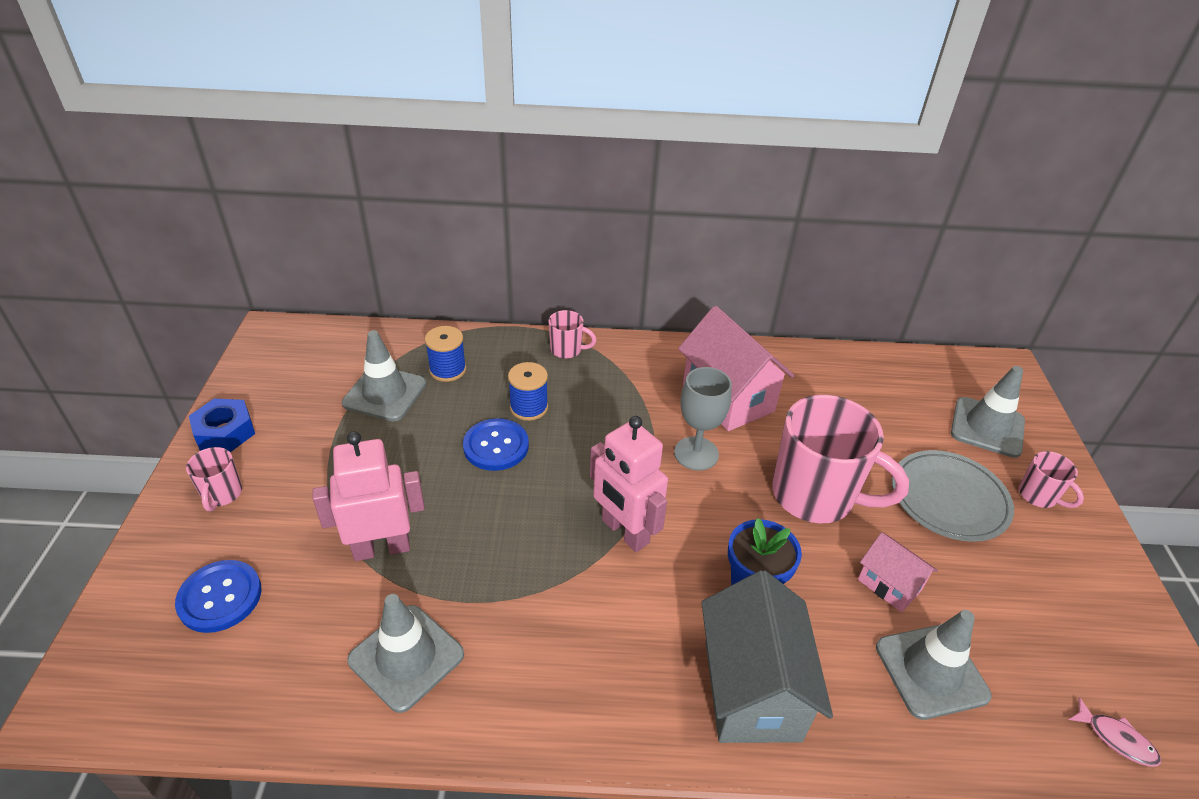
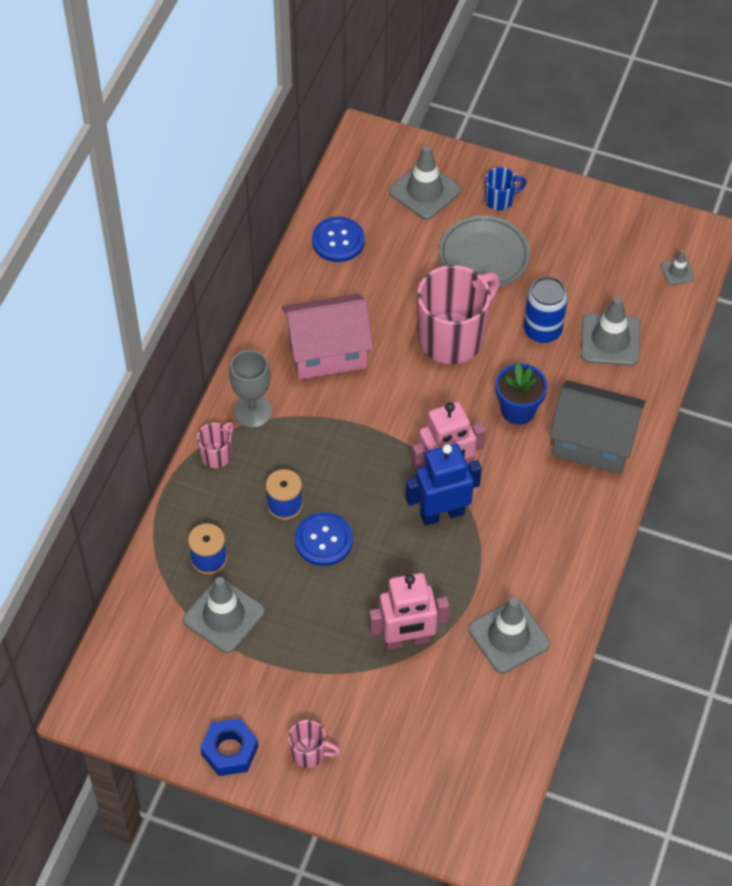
camera: 70 degrees left, 15 degrees up
(220, 597) = (418, 754): blue button -> blue button (338, 241)
(381, 548) = (407, 640): pink robot -> pink robot turned 105 degrees counterclockwise
(568, 541) = (442, 513): none -> blue robot
(696, 453) = (383, 399): grey goblet -> grey goblet (252, 411)
(889, 584) = (542, 330): pink house -> blue can
(1038, 496) = (500, 200): pink mug -> blue mug
(1116, 739) = (677, 272): pink fish -> grey traffic cone

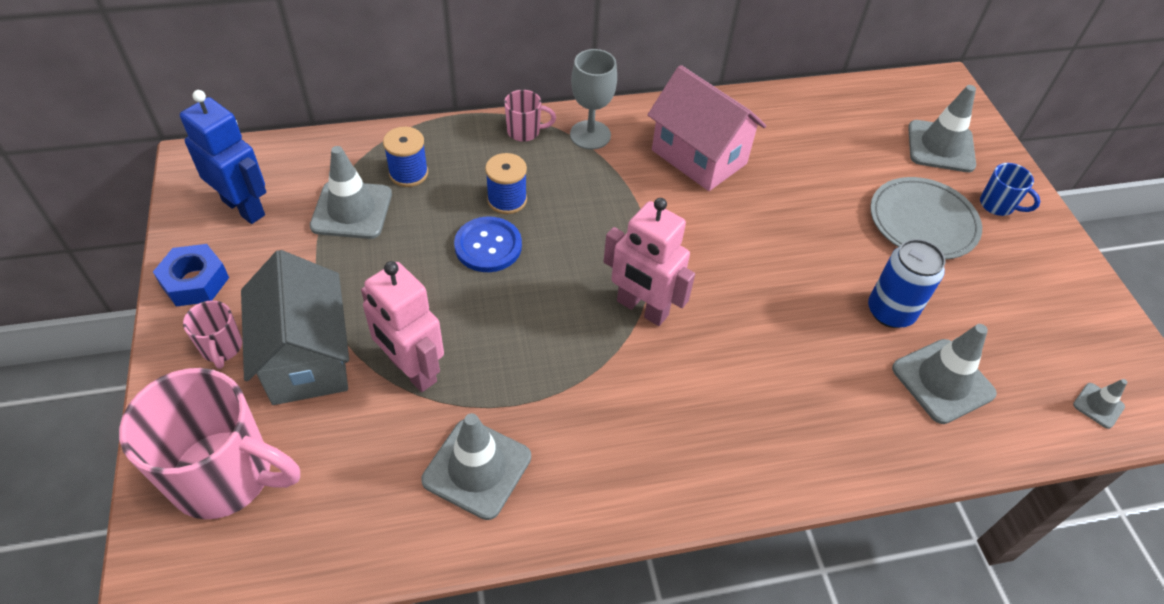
camera: 55 degrees right, 5 degrees down
(338, 241) = (822, 113): blue button -> none
(442, 513) = (592, 328): blue robot -> blue robot (244, 207)
(453, 337) = (806, 241): pink mug -> pink mug (225, 476)
(518, 410) = (774, 336): blue flower pot -> none
(593, 442) = (798, 429): grey house -> grey house (307, 358)

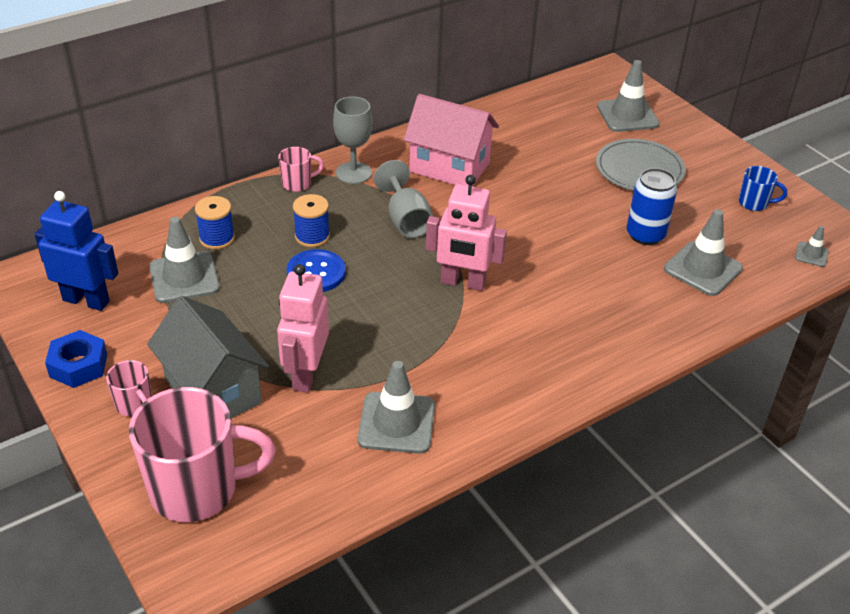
camera: 20 degrees left, 10 degrees down
(412, 370) = (306, 374): pink robot -> pink robot turned 75 degrees clockwise
(618, 209) = (406, 220): none -> grey goblet
(997, 205) = (686, 145): blue mug -> blue mug (754, 203)

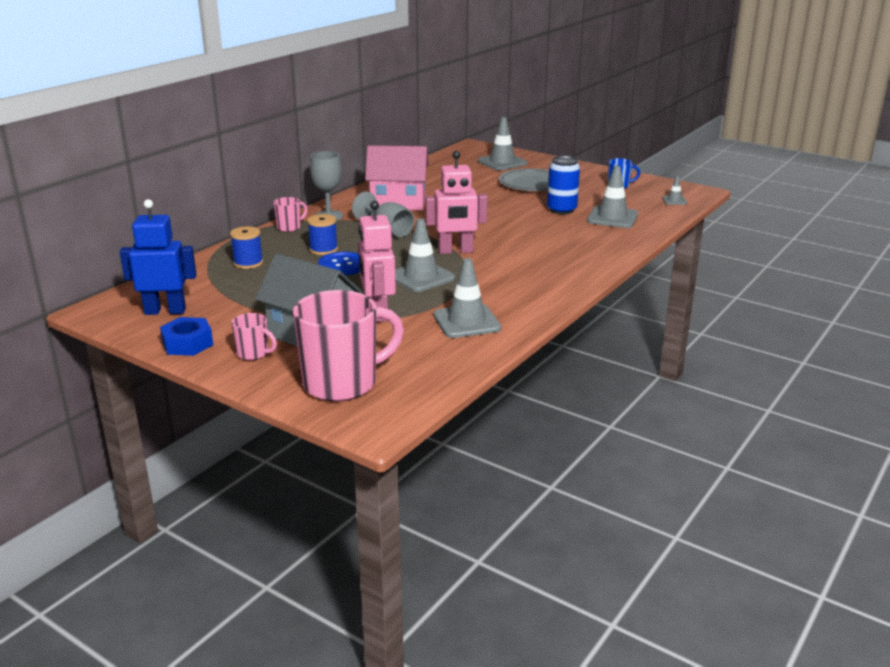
camera: 20 degrees left, 15 degrees down
(184, 278) = (238, 286): grey traffic cone -> grey traffic cone (421, 277)

